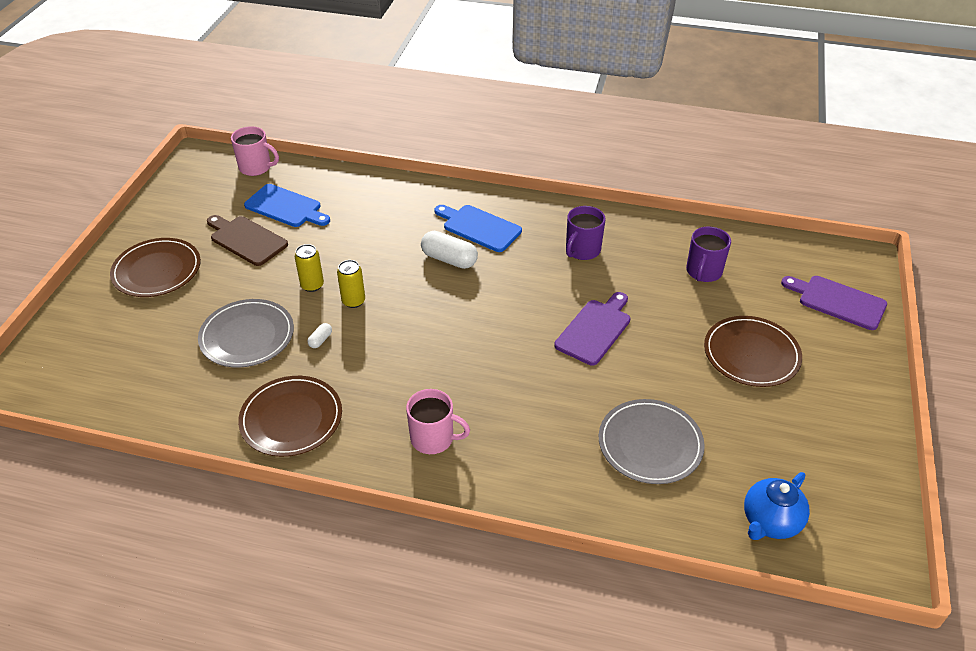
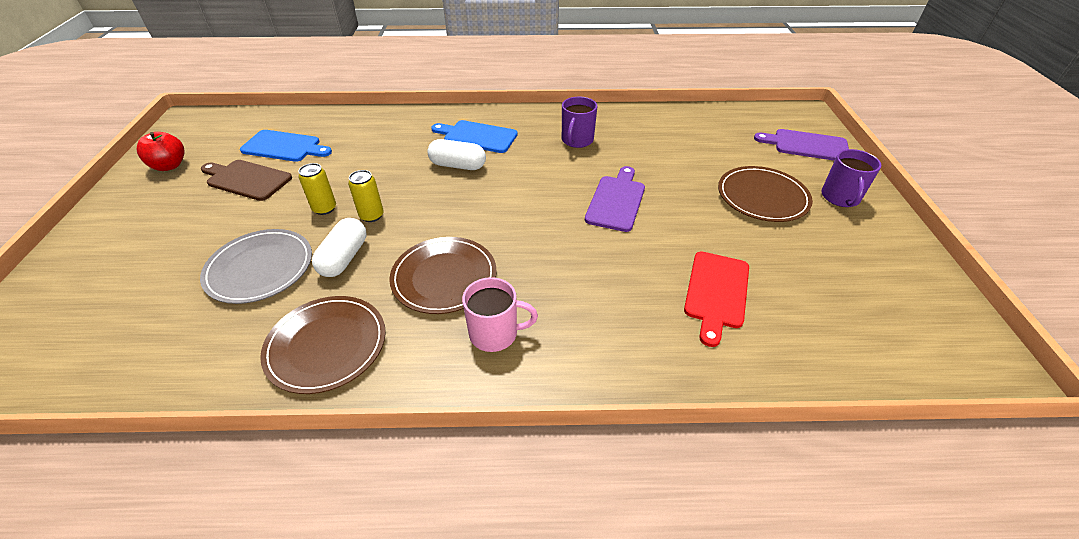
camera: 15 degrees left, 0 degrees up
(157, 270) = (147, 222): brown plate -> brown plate (444, 277)
(179, 211) = (169, 166): none -> red apple
(256, 167) = (248, 120): pink mug -> none
(320, 340) = (344, 258): white capsule -> white capsule, size x2.11
(650, 444) = (716, 292): grey plate -> red cutting board
(703, 272) = (687, 141): purple mug -> purple mug (840, 197)
(770, 522) = (868, 344): blue teapot -> none

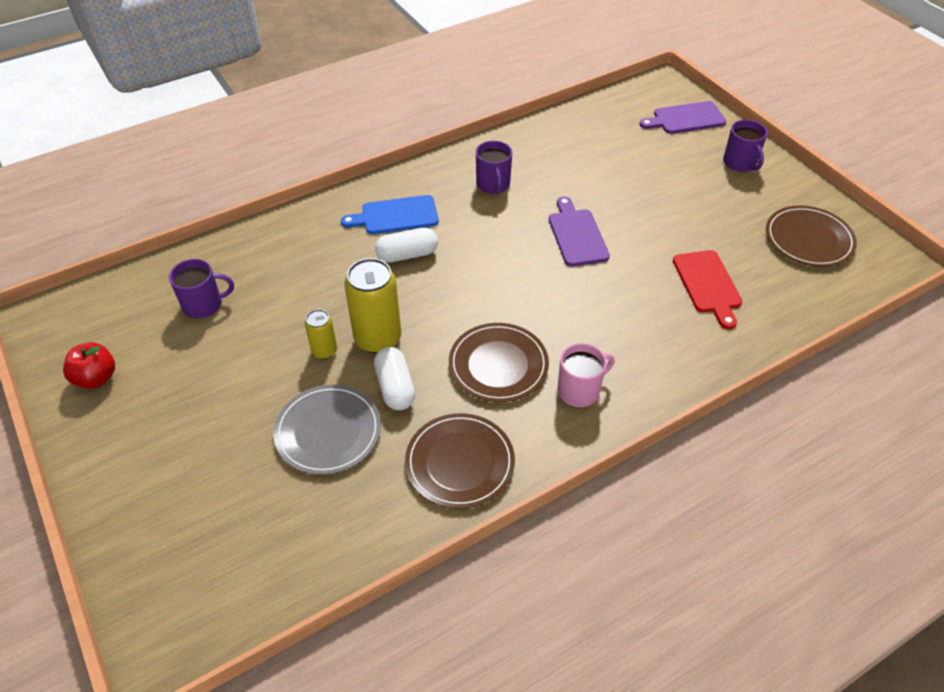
camera: 30 degrees left, 5 degrees up
(246, 179) = (206, 356): brown cutting board -> none
(284, 147) = (204, 305): blue cutting board -> purple mug
(371, 216) = (378, 338): yellow can -> yellow can, size x1.86
(762, 197) = (685, 185): brown plate -> brown plate (809, 239)

